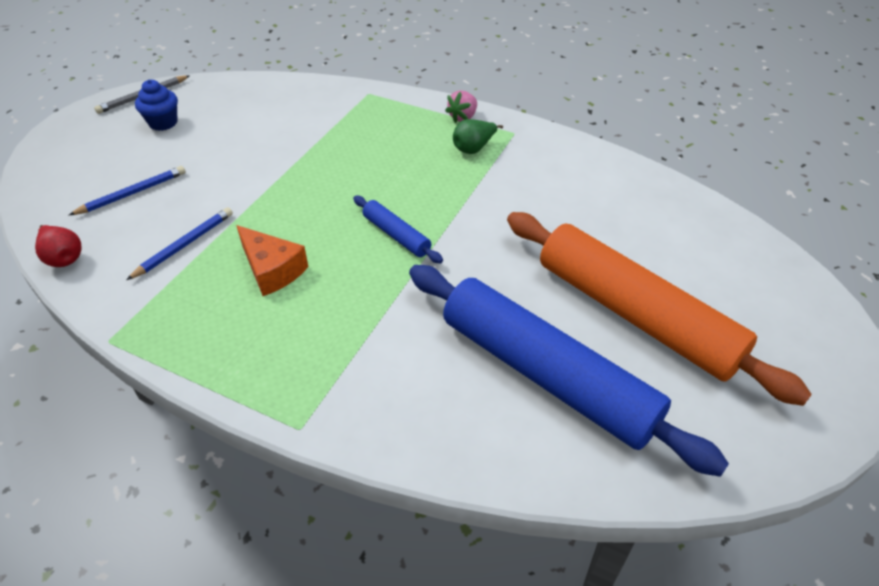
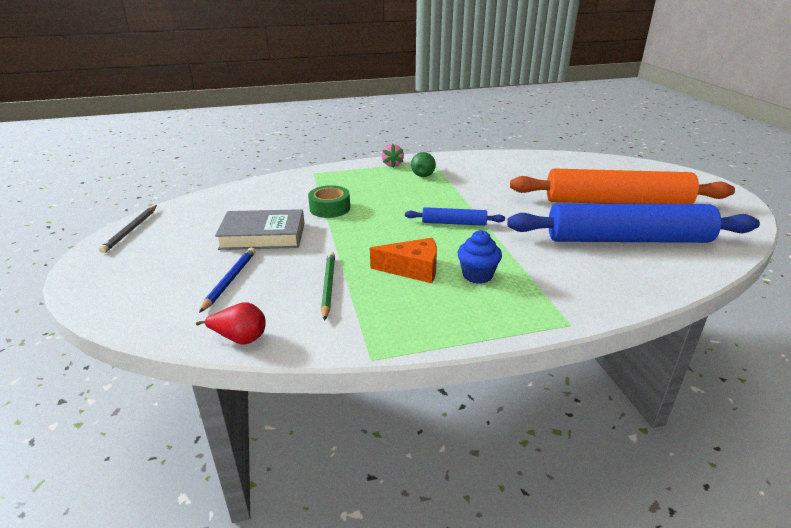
camera: 40 degrees left, 15 degrees down
(163, 123) = (180, 237): blue cupcake -> blue cupcake (477, 275)
(184, 245) = (328, 286): blue pencil -> green pencil
(219, 155) = (263, 235): none -> grey book
(315, 150) = (330, 208): none -> green tape

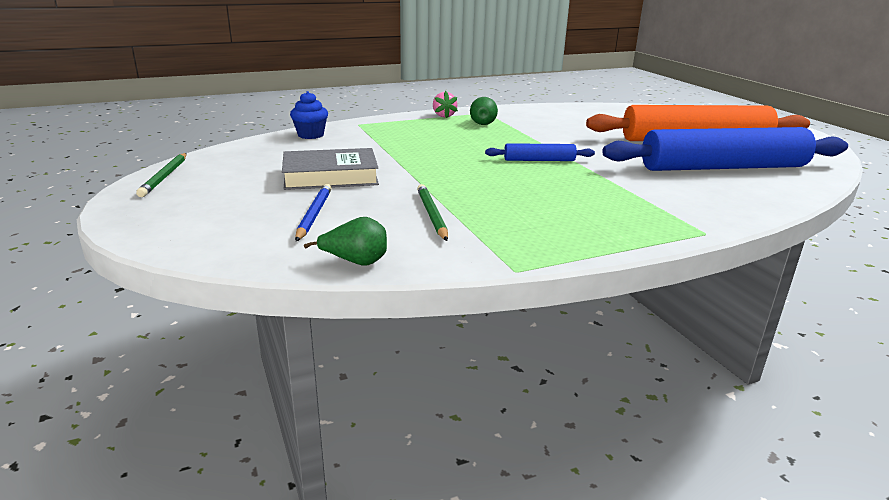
camera: 10 degrees left, 5 degrees down
(131, 230) = (165, 177): grey pencil -> green pencil
(240, 338) = (356, 262): red pear -> green pear
(330, 208) = (395, 152): green tape -> none
(413, 269) = (517, 198): orange cheese -> none
(477, 275) = (589, 200): blue cupcake -> blue cupcake (310, 135)

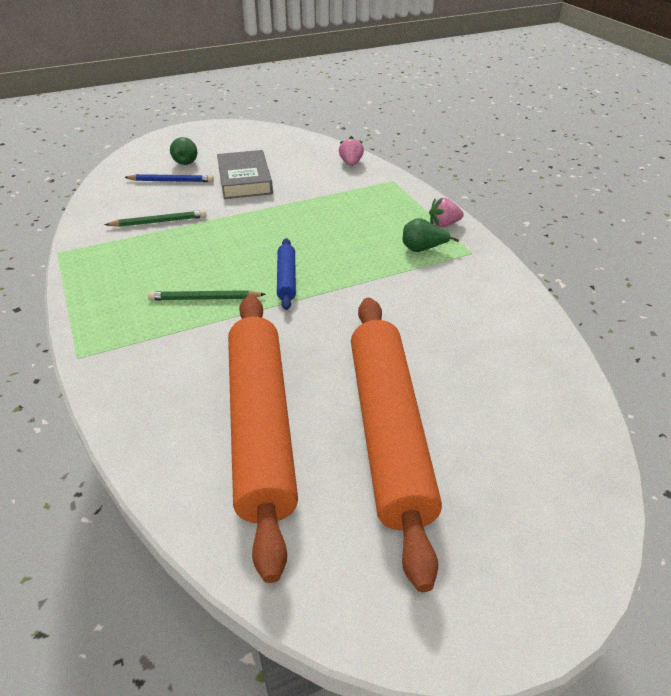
camera: 90 degrees right, 15 degrees up
(165, 177) = (248, 129): green pencil -> green pencil (204, 298)
(310, 135) = (351, 163): blue cupcake -> pink strawberry
(356, 262) = (95, 199): green pear -> green pear (186, 161)
(723, 167) = (261, 427): blue rolling pin -> orange rolling pin

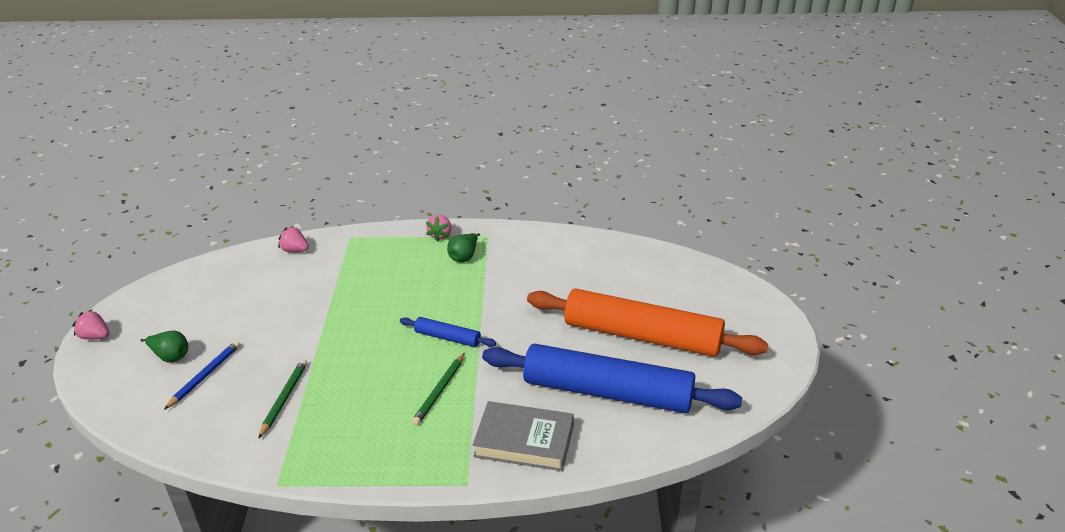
camera: 65 degrees left, 5 degrees down
(193, 130) = (95, 336): none -> pink strawberry
(245, 180) = (258, 323): grey book -> grey book (524, 441)
(261, 427) = (607, 392): orange rolling pin -> blue rolling pin

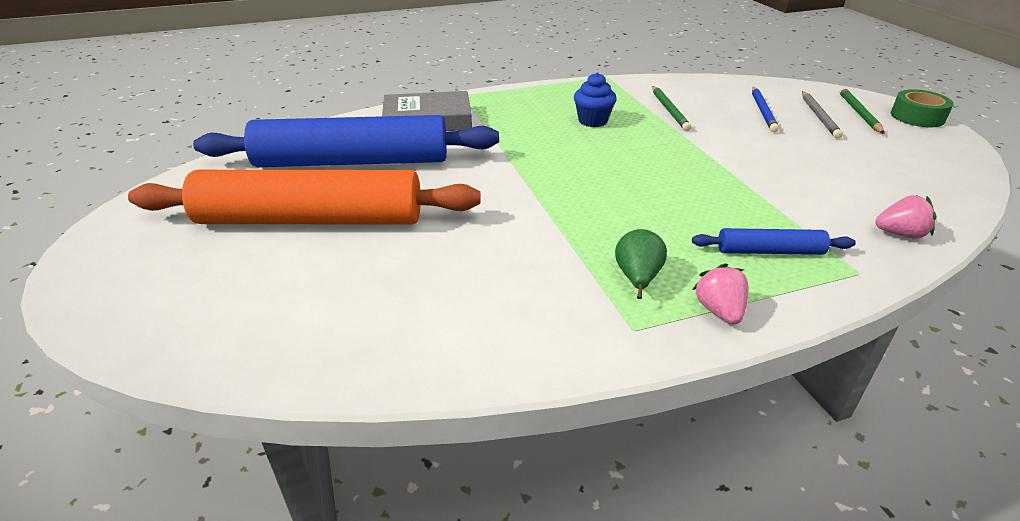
camera: 160 degrees right, 0 degrees up
(95, 336) = (917, 117): pink strawberry -> green tape
(171, 356) = (819, 116): green pear -> grey pencil
(369, 399) = (592, 121): none -> blue cupcake
(439, 391) = (532, 135): green pencil -> green pencil (858, 113)
(447, 337) = (563, 175): blue rolling pin -> blue rolling pin (769, 251)

